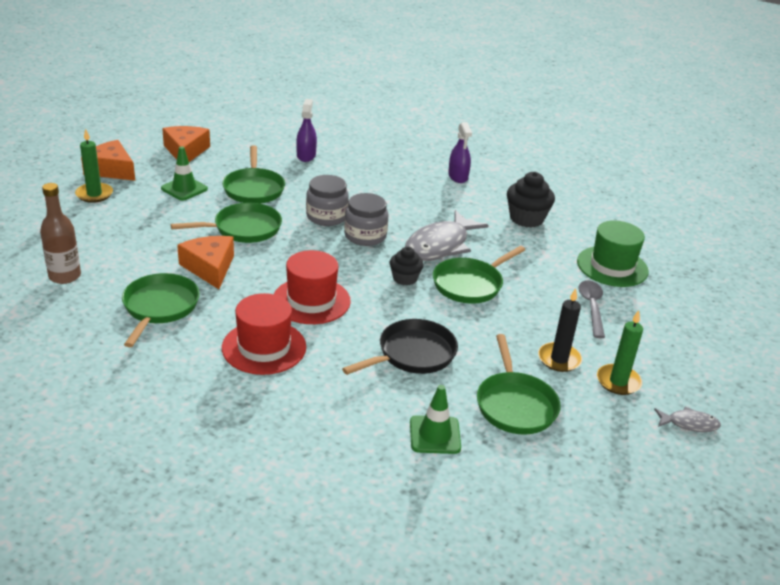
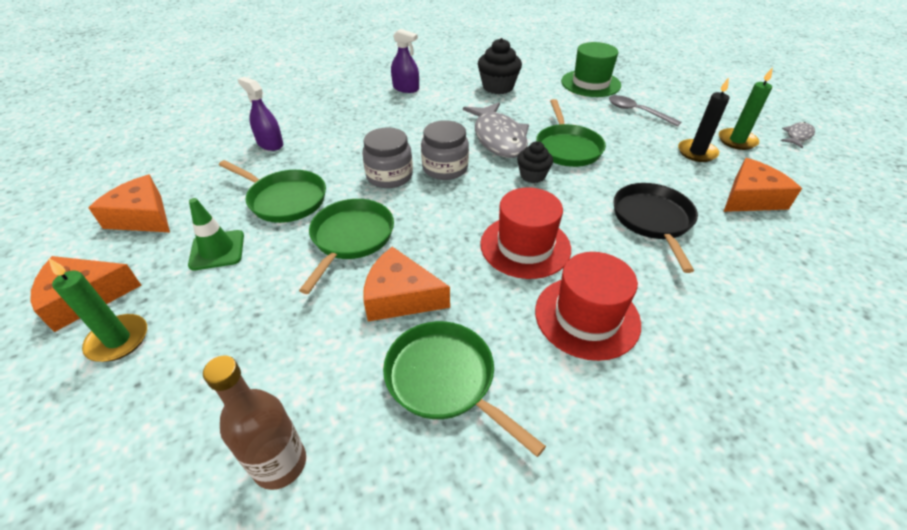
camera: 50 degrees left, 10 degrees up
(435, 435) = (782, 259): green traffic cone -> none
(515, 404) = (750, 198): green pan -> orange cheese

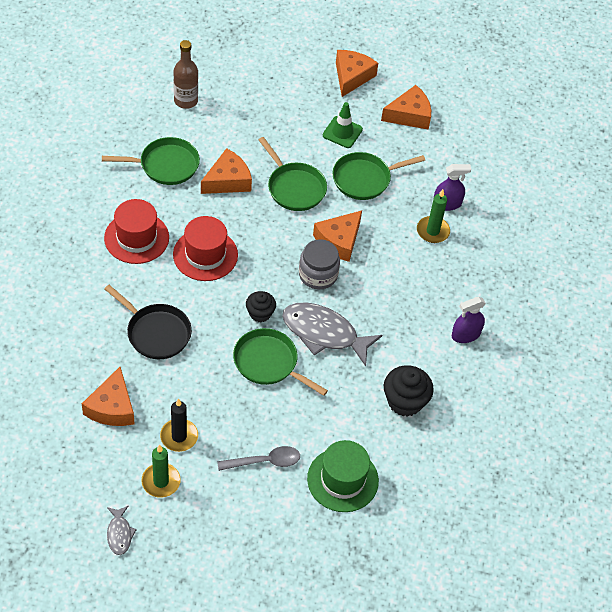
camera: 125 degrees right, 10 degrees up
(118, 340) = (307, 79): green candle -> green candle (432, 231)
(389, 176) = (339, 241): grey jar -> orange cheese

